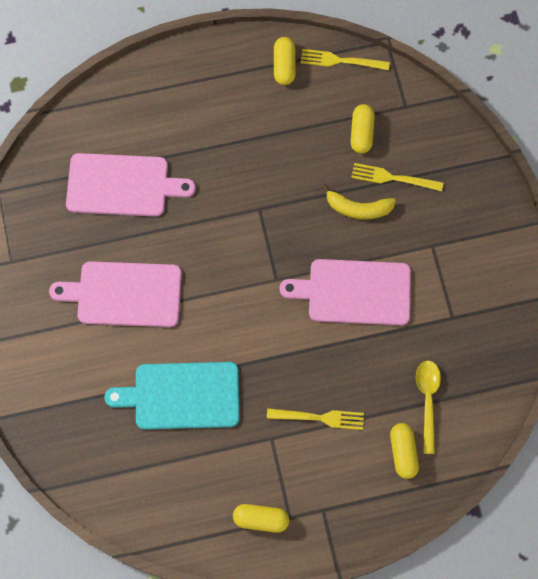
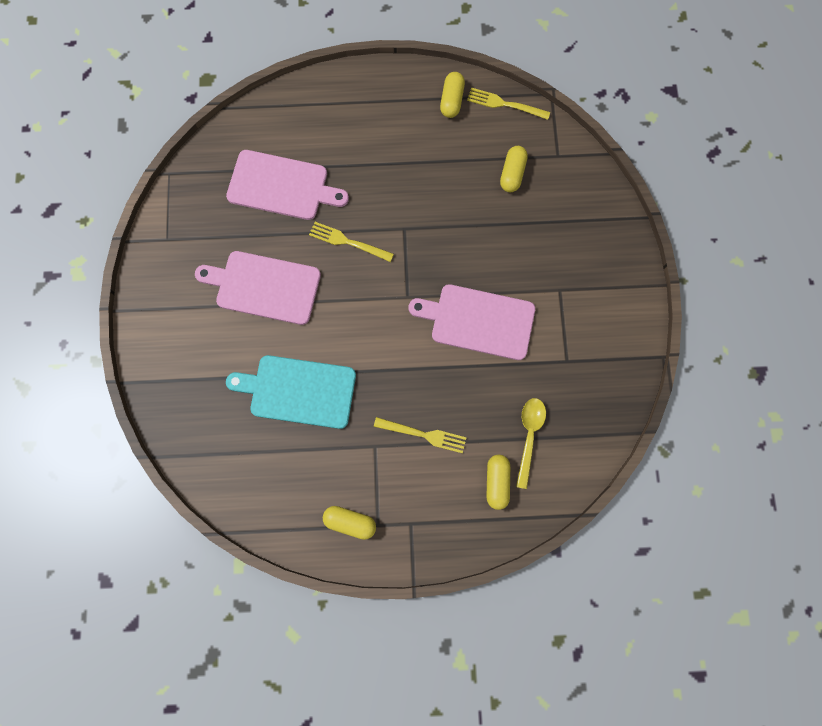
camera: 10 degrees right, 5 degrees up
(358, 208) = (496, 243): yellow banana -> none
(393, 178) = (534, 220): yellow fork -> yellow fork (348, 242)

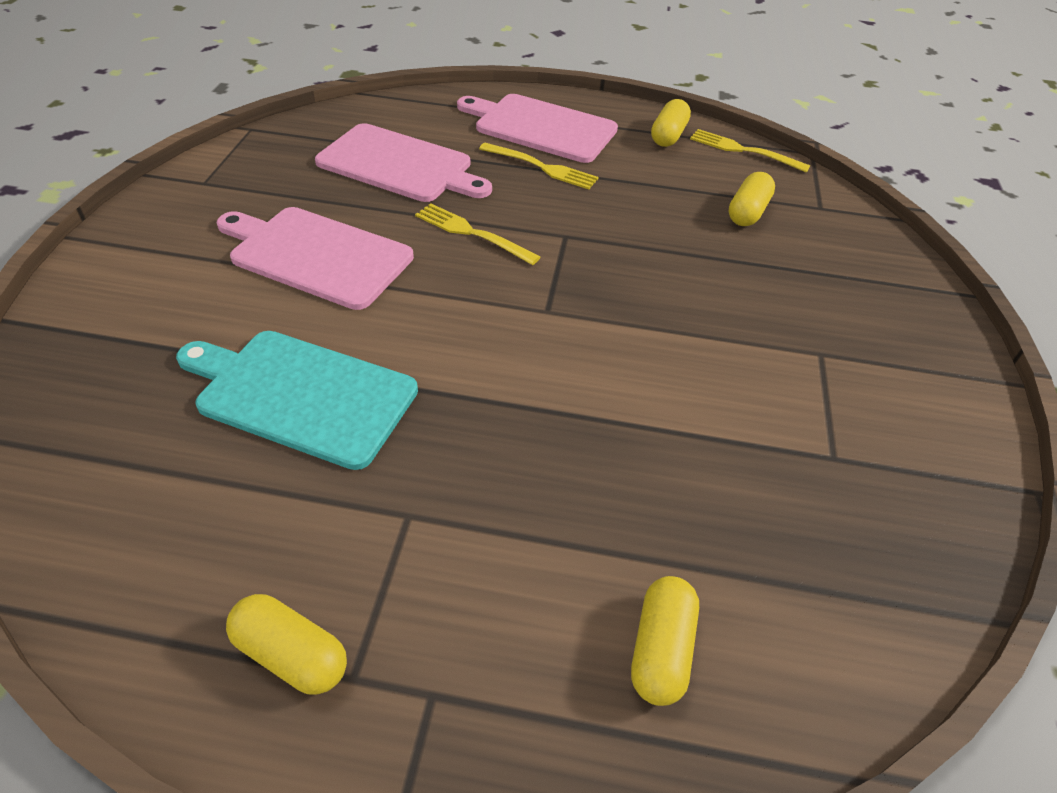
camera: 10 degrees right, 30 degrees down
(423, 434) = (516, 517): yellow fork -> yellow fork (541, 167)
(478, 321) = (666, 365): pink cutting board -> pink cutting board (541, 127)
(529, 436) = (746, 572): yellow spoon -> none

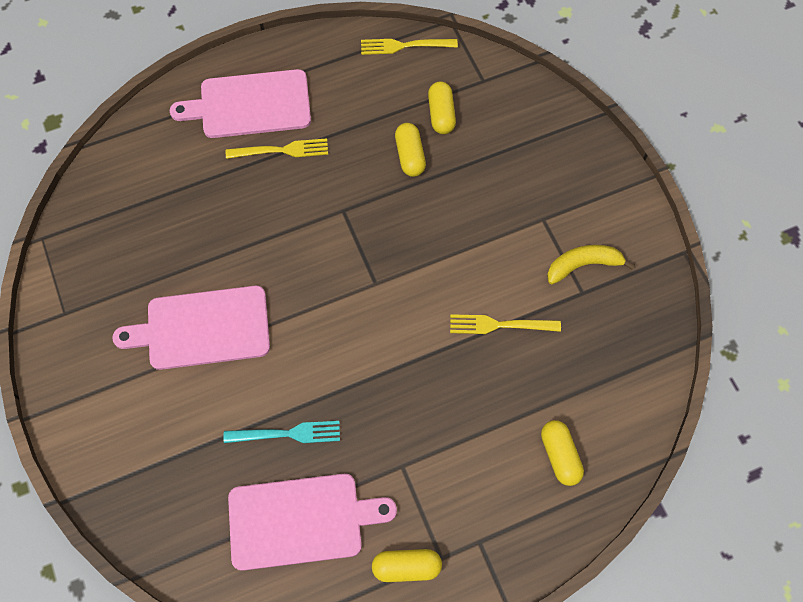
camera: 30 degrees left, 20 degrees up
(301, 394) = (287, 433): turquoise cutting board -> turquoise fork
(399, 165) = (184, 209): pink cutting board -> pink cutting board (301, 521)
(472, 233) = (284, 245): yellow fork -> yellow fork (500, 325)
(668, 136) = (344, 59): yellow capsule -> yellow capsule (410, 156)
(853, 427) = (583, 265): none -> yellow banana

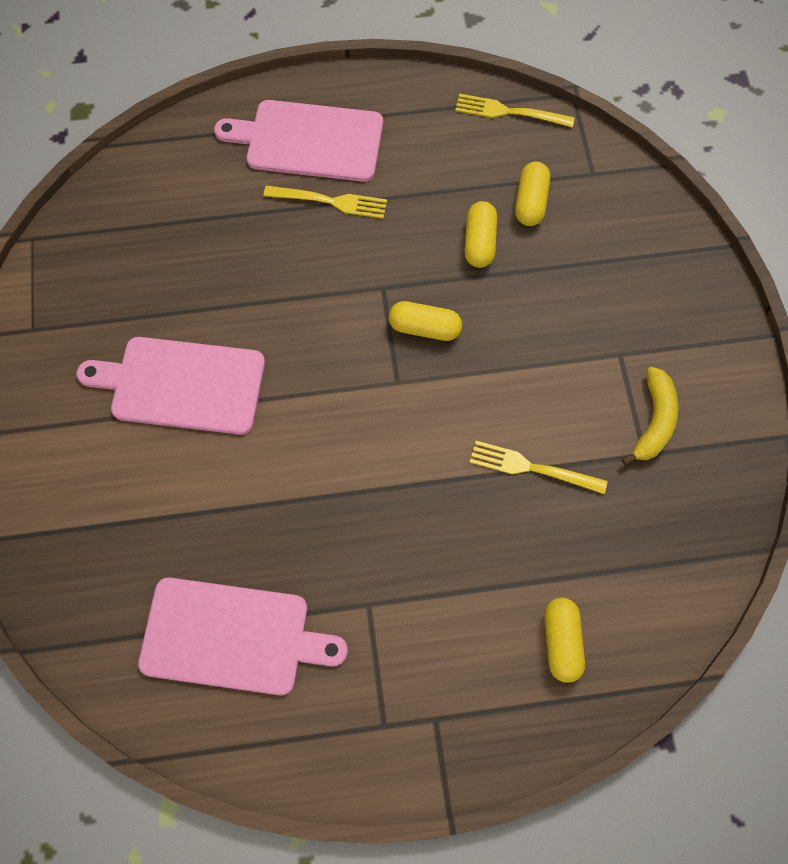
camera: 15 degrees right, 0 degrees up
(287, 433) = (244, 531): turquoise fork -> none
(406, 566) = (340, 725): yellow capsule -> yellow capsule (425, 328)
(583, 265) = (654, 421): yellow banana -> yellow banana turned 105 degrees clockwise

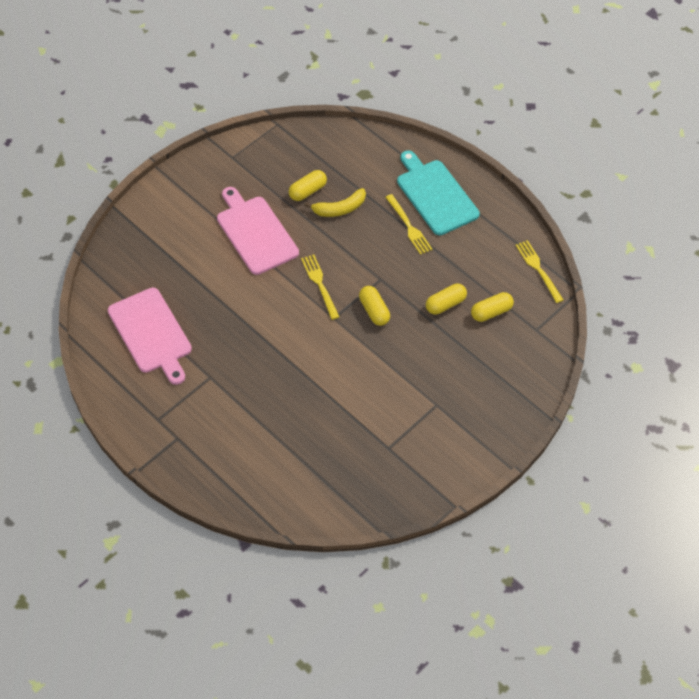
camera: 50 degrees right, 10 degrees down
(309, 140) = (435, 195): pink cutting board -> turquoise cutting board
(532, 468) = (337, 403): yellow fork -> yellow fork (320, 284)
(561, 643) = (257, 468): yellow capsule -> yellow capsule (307, 191)
(654, 421) = (411, 442): yellow banana -> yellow banana (339, 209)

